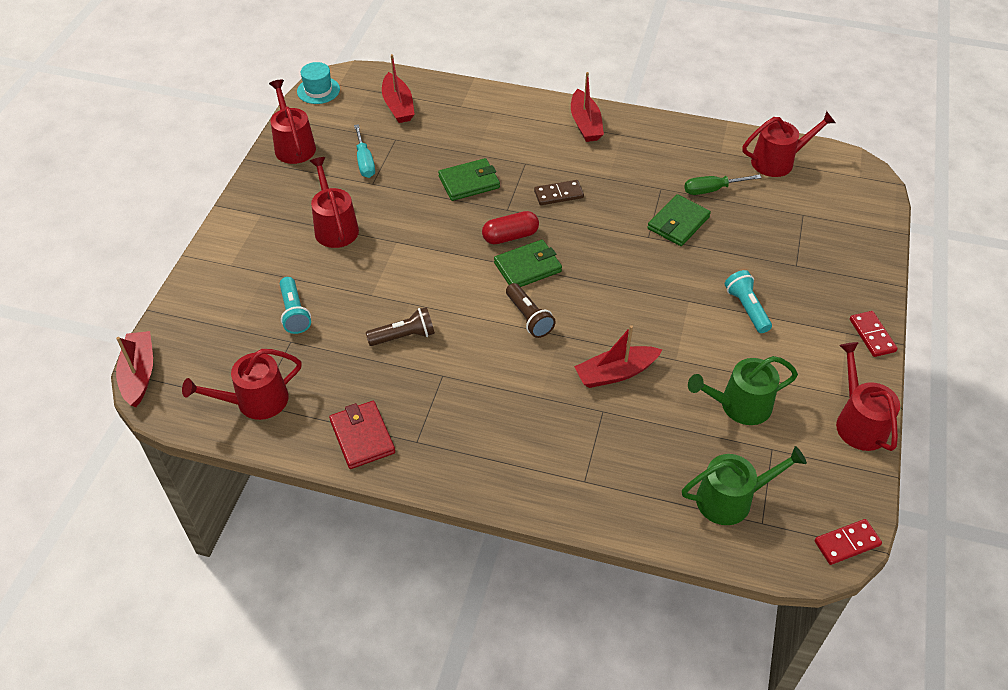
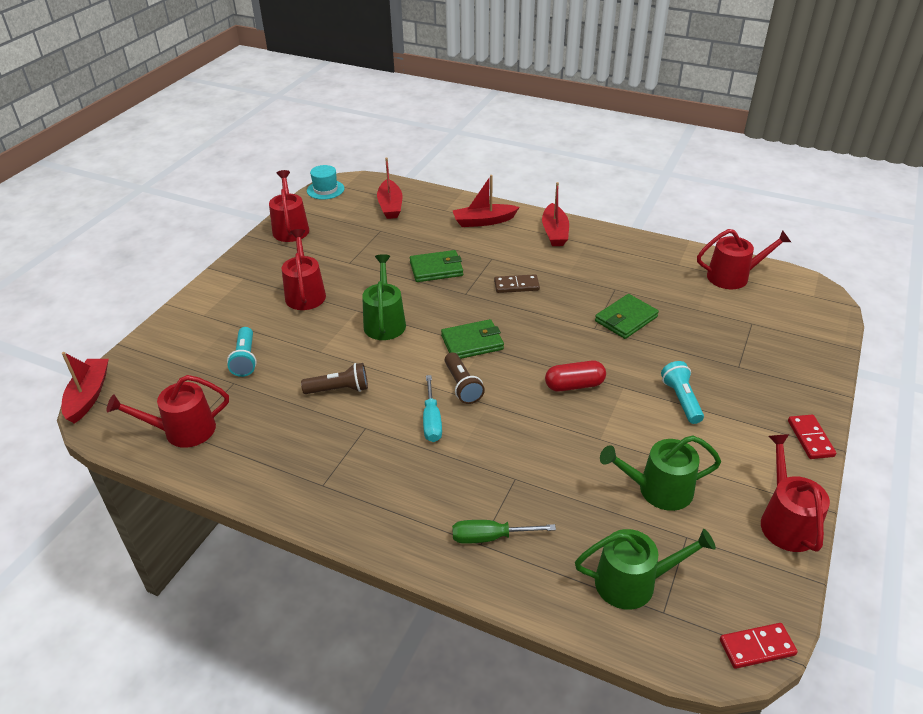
camera: 10 degrees right, 10 degrees down
(362, 437) = (271, 474): red wallet -> none
(364, 161) = (348, 245): turquoise screwdriver -> turquoise screwdriver (432, 420)
(430, 253) = (384, 322): none -> green watering can
(510, 236) = (462, 315): red capsule -> red capsule (574, 385)
(615, 373) = (536, 444): red boat -> red boat (483, 221)
(712, 190) = (664, 294): green screwdriver -> green screwdriver (490, 537)

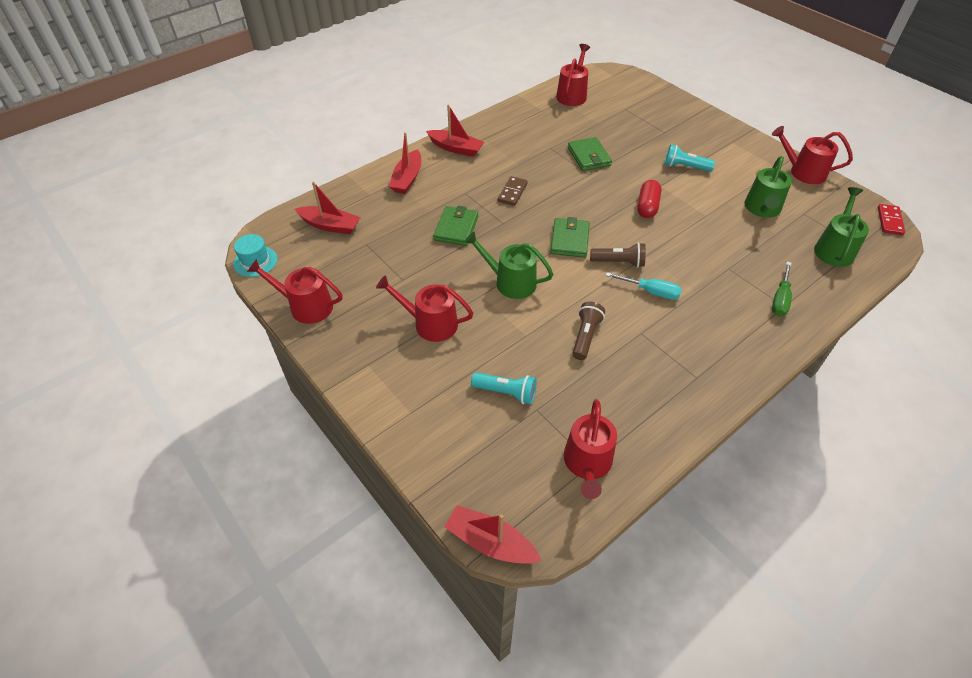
camera: 65 degrees left, 10 degrees up
(810, 438) = (741, 134): red domino -> none

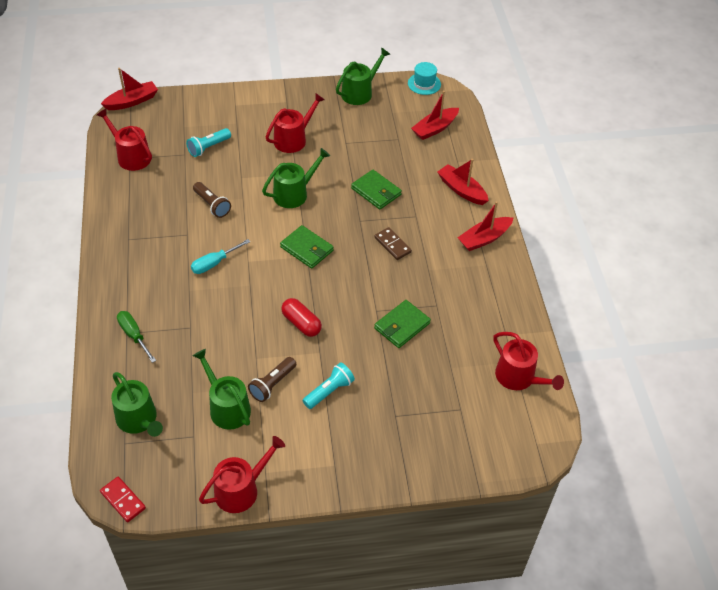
camera: 120 degrees right, 0 degrees up
(306, 306) = (359, 92): red watering can -> green watering can
(589, 156) = (402, 326): green wallet -> green wallet turned 60 degrees counterclockwise
(619, 262) = (258, 263): brown flashlight -> brown flashlight (272, 384)

